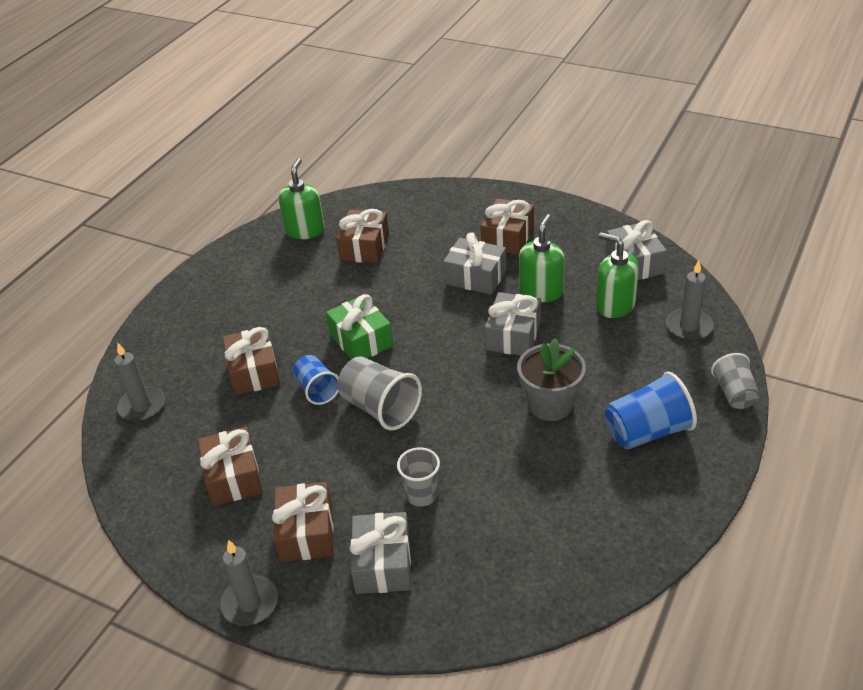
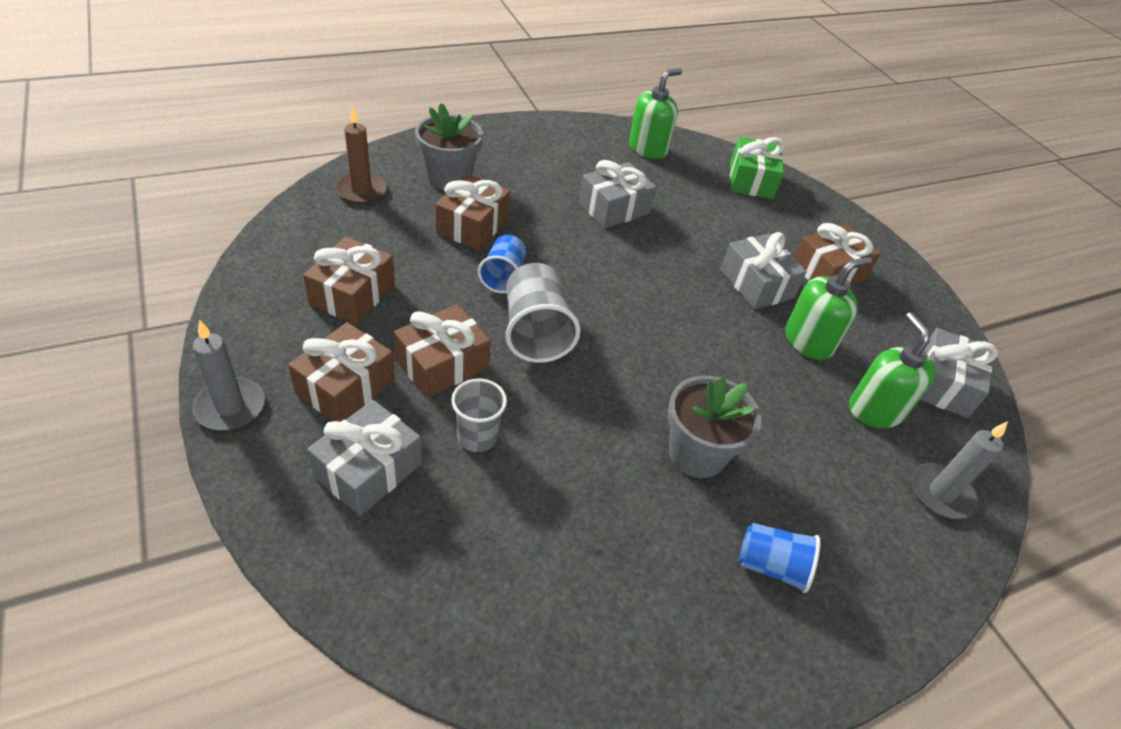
camera: 30 degrees right, 5 degrees up
(142, 406) = (361, 190): grey candle -> brown candle
(194, 351) = (449, 178): none -> grey flower pot
(361, 340) = (589, 264): green gift -> green gift (751, 180)
(364, 247) = (682, 193): brown gift -> brown gift (442, 364)
(513, 335) = (734, 361): grey gift -> grey gift (614, 208)
(647, 432) = (771, 566): blue cup -> blue cup, size x0.65
(734, 393) = (923, 609): grey cup -> none

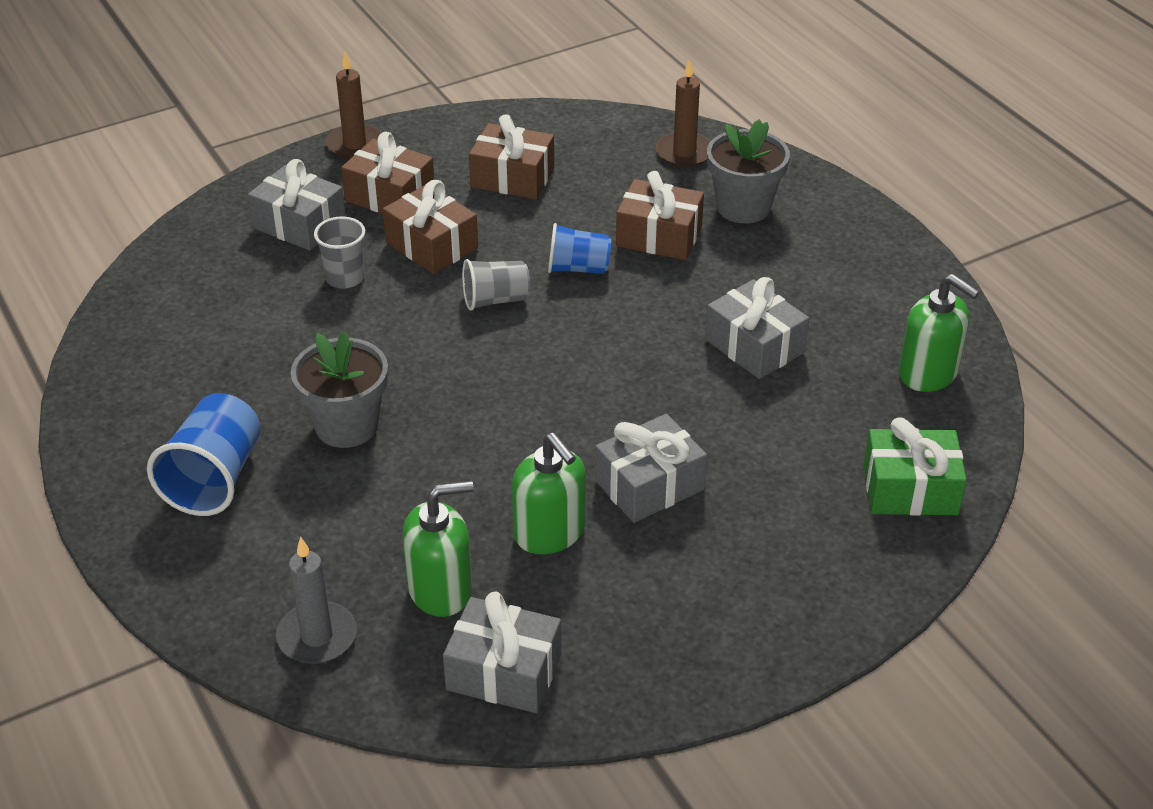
camera: 90 degrees right, 5 degrees down
(230, 407) = (355, 145): grey candle -> brown candle
(535, 332) = (495, 300): grey cup -> grey cup, size x0.65
(771, 566) = (214, 479): blue cup -> blue cup, size x1.55
(828, 271) = (710, 567): brown gift -> none

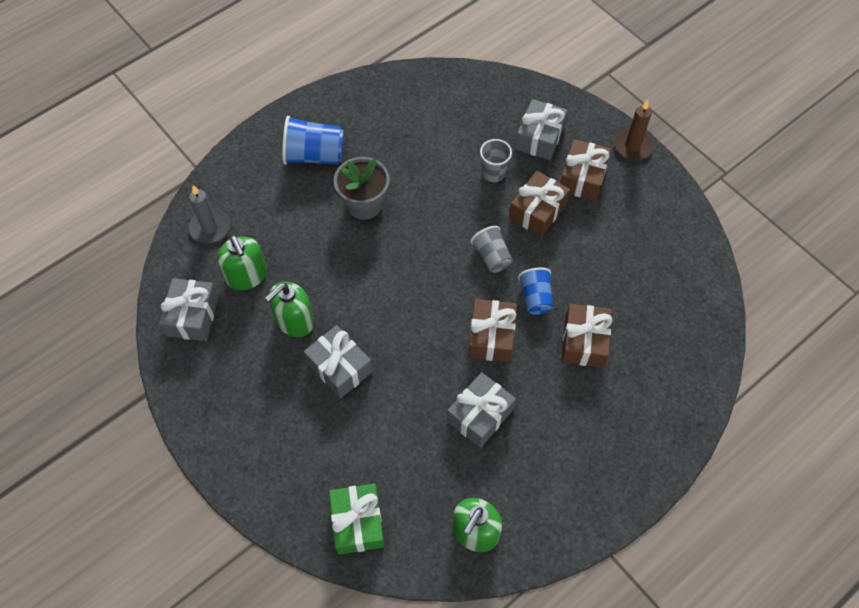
camera: 80 degrees right, 20 degrees up
(512, 178) = (624, 242): brown gift -> brown gift (491, 337)
(684, 152) = (690, 346): brown candle -> none
(743, 207) = (634, 393): grey flower pot -> none

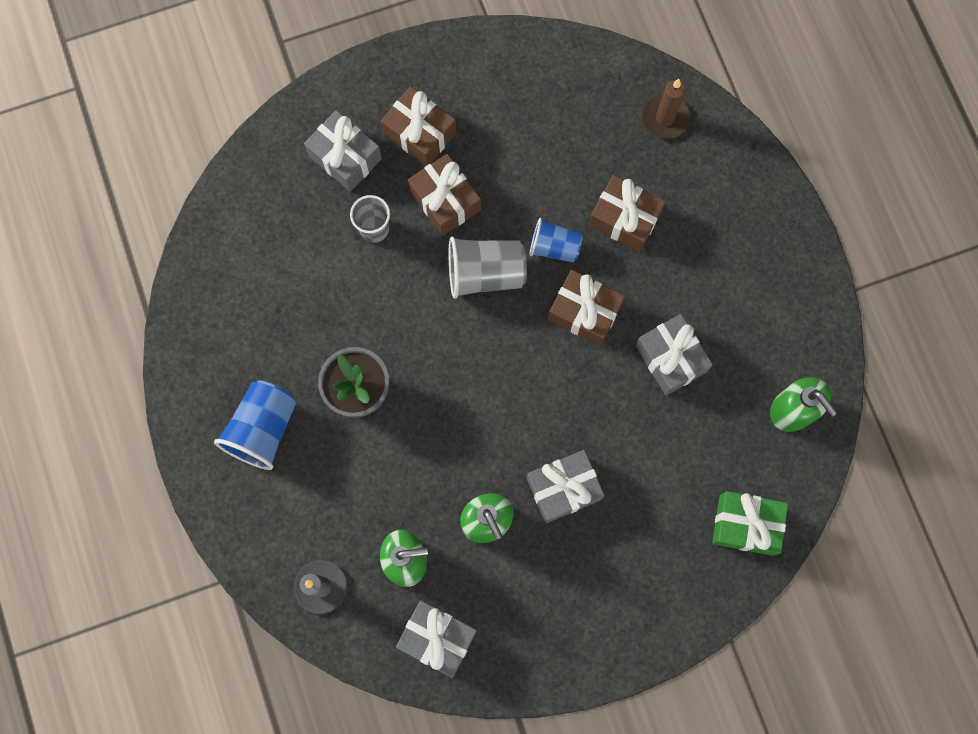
camera: 70 degrees left, 15 degrees up
(491, 256) = (485, 274): grey cup -> grey cup, size x1.55
(632, 146) = (399, 61): brown candle -> brown candle (665, 118)

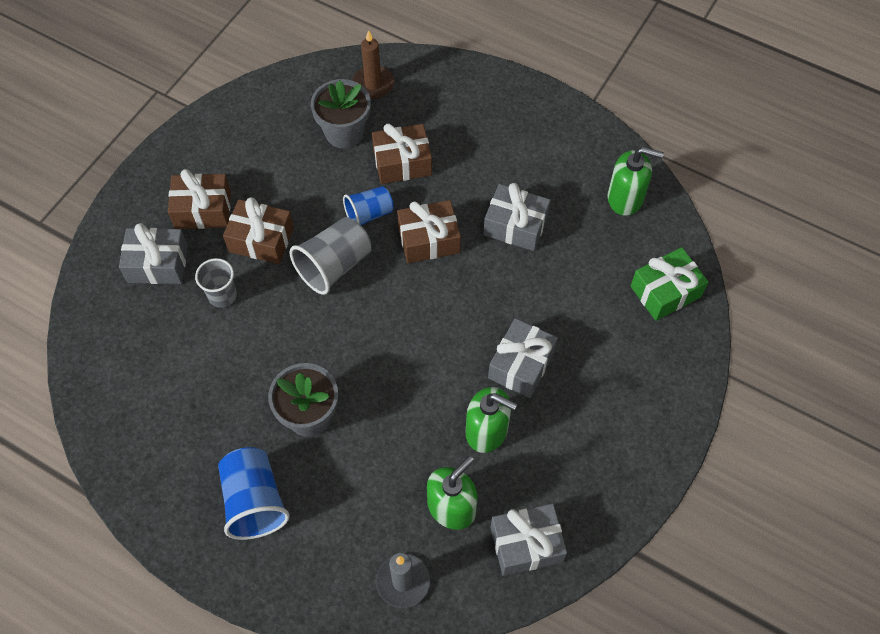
camera: 40 degrees left, 15 degrees down
(599, 149) = (344, 132): none -> grey flower pot

